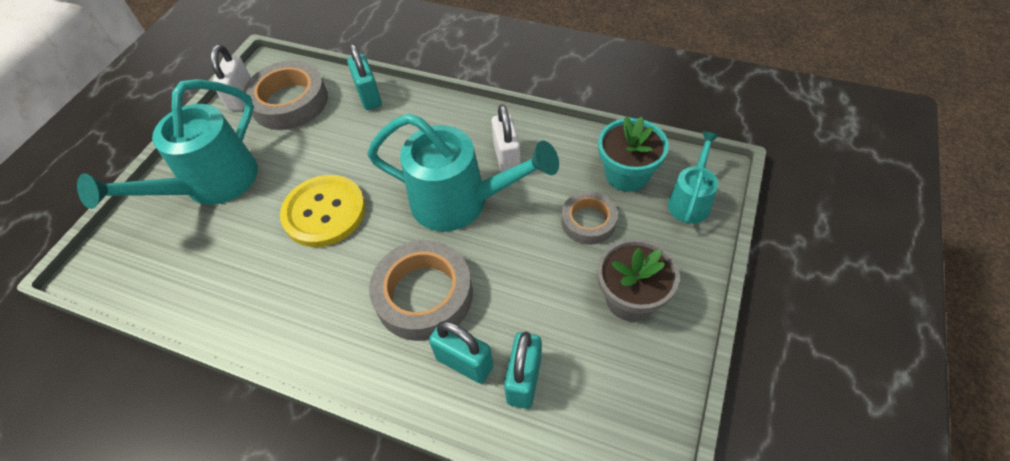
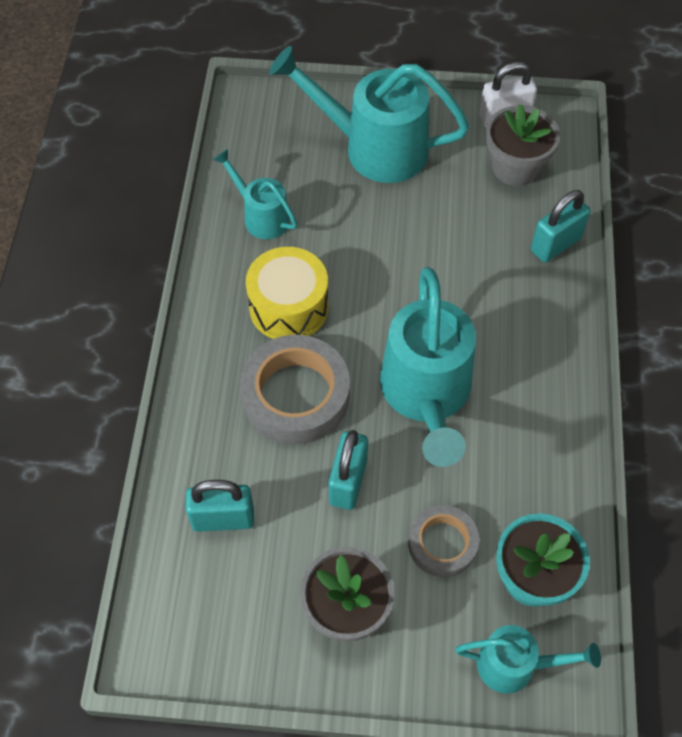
camera: 70 degrees right, 5 degrees up
(227, 284) = (261, 216): none -> turquoise watering can
(290, 102) = (515, 167): grey tape -> grey flower pot
(324, 212) = (371, 264): yellow button -> none
(334, 282) = (289, 307): none -> yellow drum
(464, 363) = (229, 457): turquoise padlock -> turquoise padlock (348, 482)
(507, 159) = (509, 428): white padlock -> none

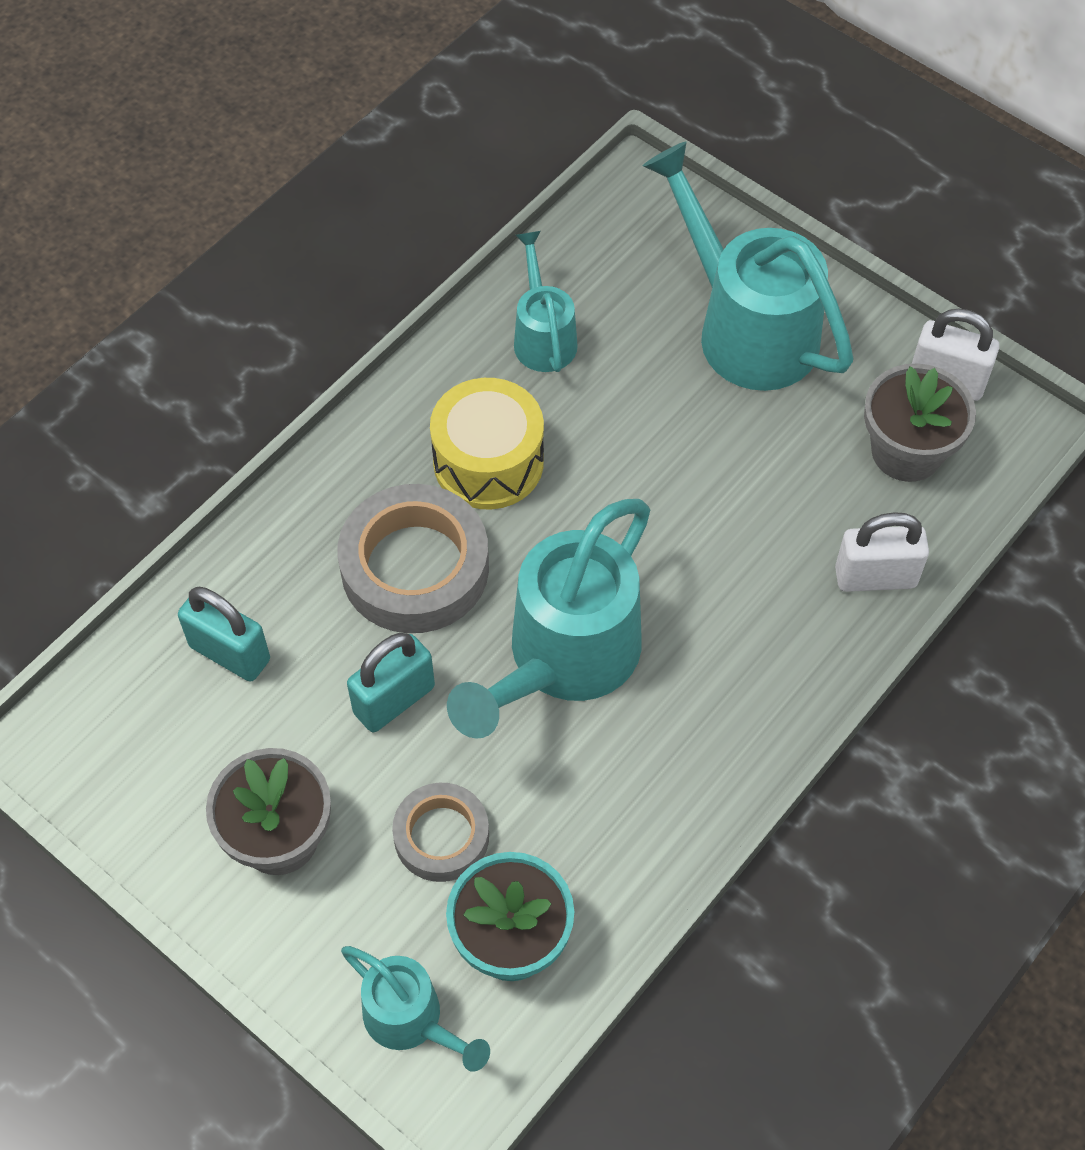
camera: 35 degrees right, 0 degrees up
(555, 244) = (875, 577): turquoise padlock -> white padlock

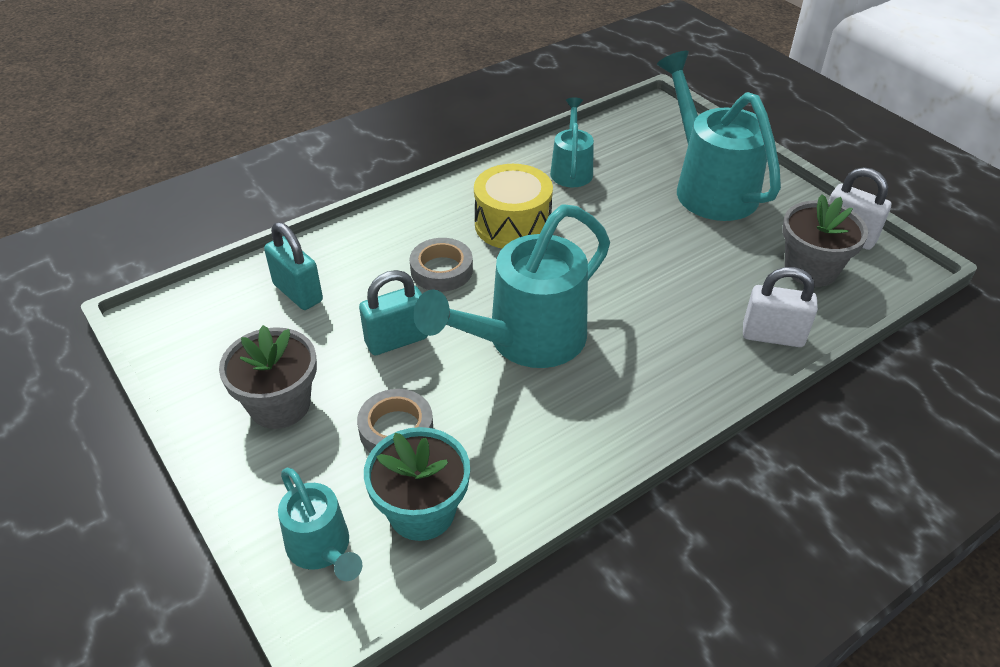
camera: 15 degrees right, 15 degrees down
(415, 567) = (441, 270): grey tape -> grey tape, size x0.59

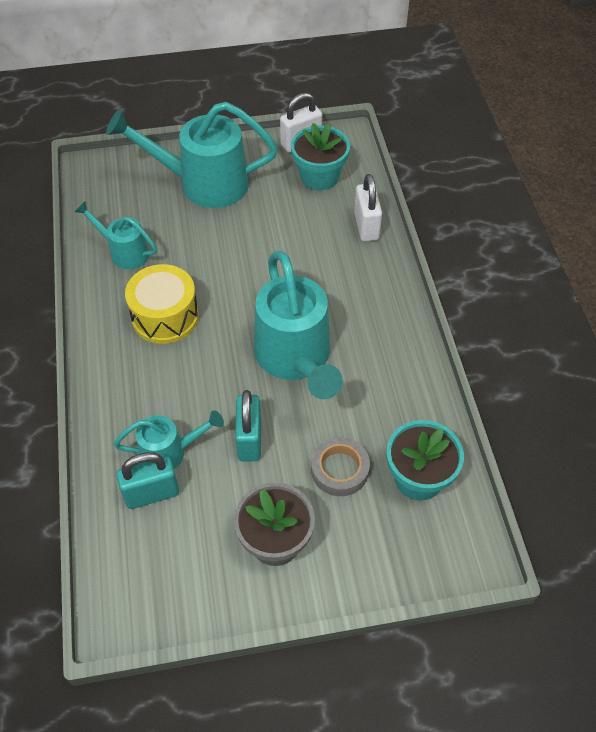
camera: 65 degrees left, 10 degrees up
(322, 549) = (424, 549): turquoise watering can -> turquoise watering can (170, 452)
(441, 270) = (188, 383): grey tape -> none
(772, 336) = (366, 226): white padlock -> white padlock turned 45 degrees counterclockwise
(810, 269) = (319, 177): grey flower pot -> turquoise flower pot

